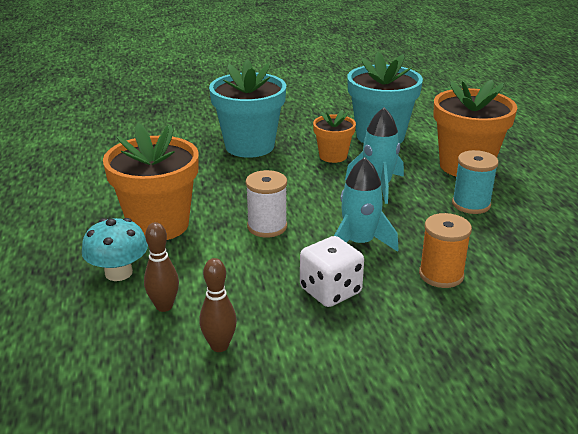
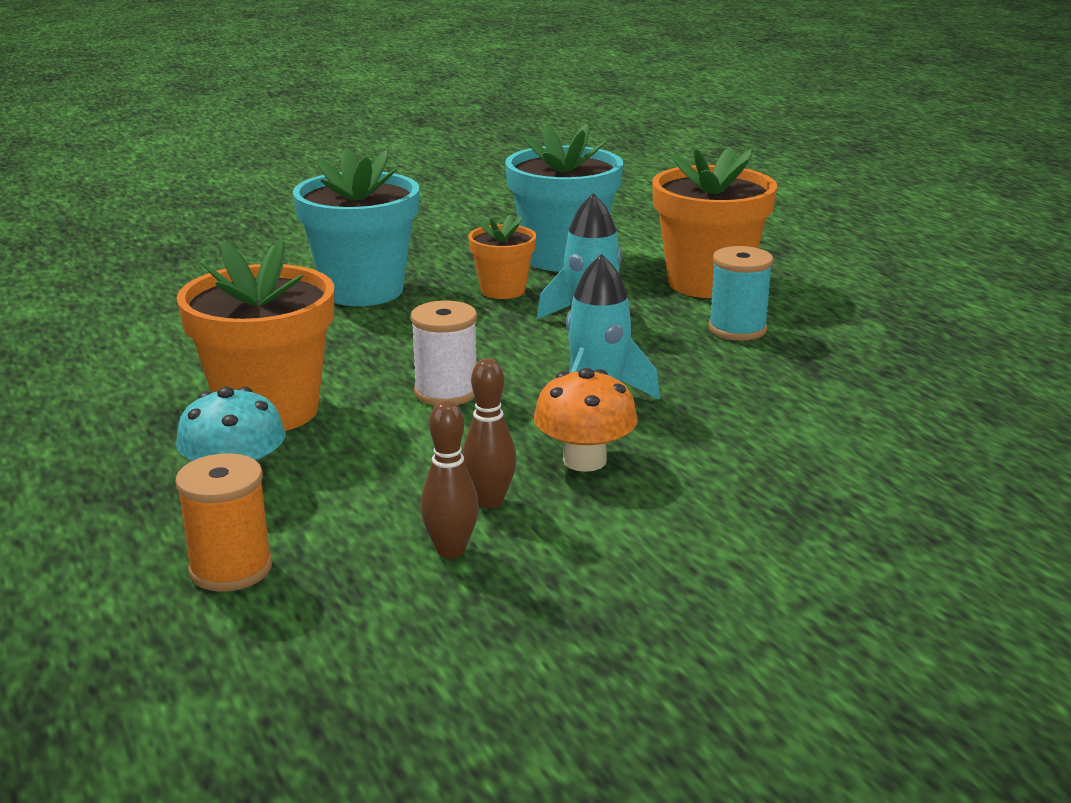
camera: 15 degrees left, 5 degrees down
(164, 306) = (336, 514): brown bowling pin -> brown bowling pin (489, 501)
(330, 291) = (584, 460): white dice -> orange mushroom
(441, 275) = (735, 420): orange spool -> orange spool (231, 569)

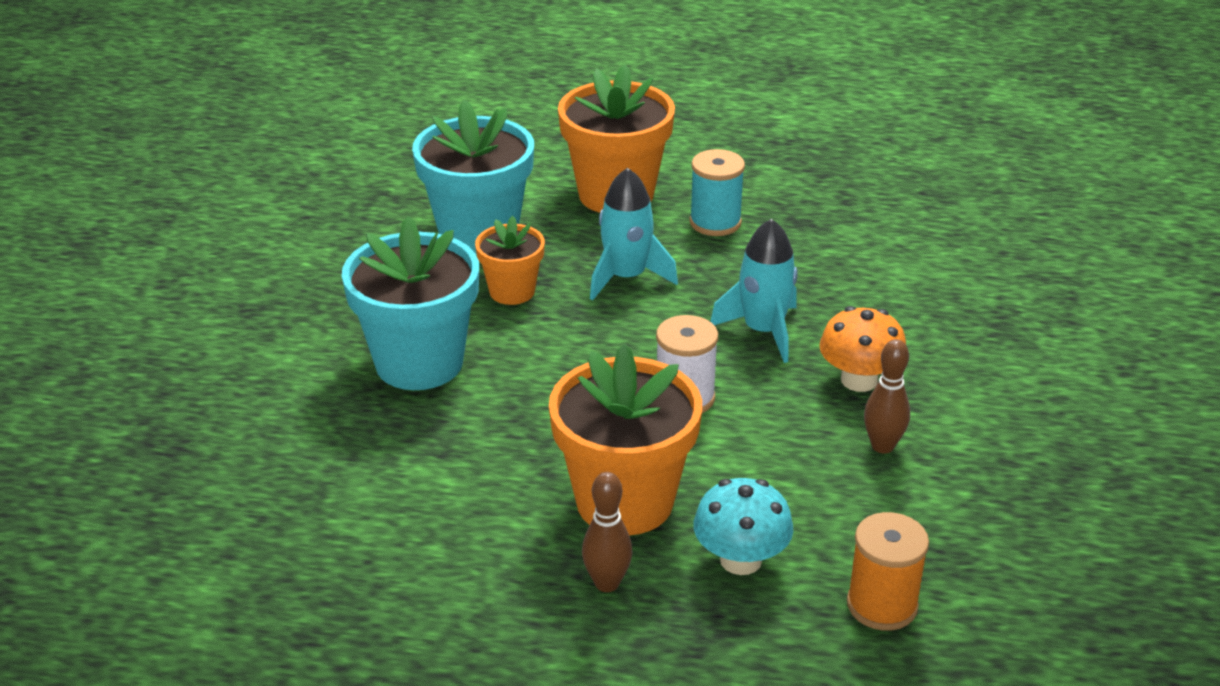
camera: 55 degrees left, 10 degrees up
(451, 550) = (938, 490): brown bowling pin -> brown bowling pin (607, 583)

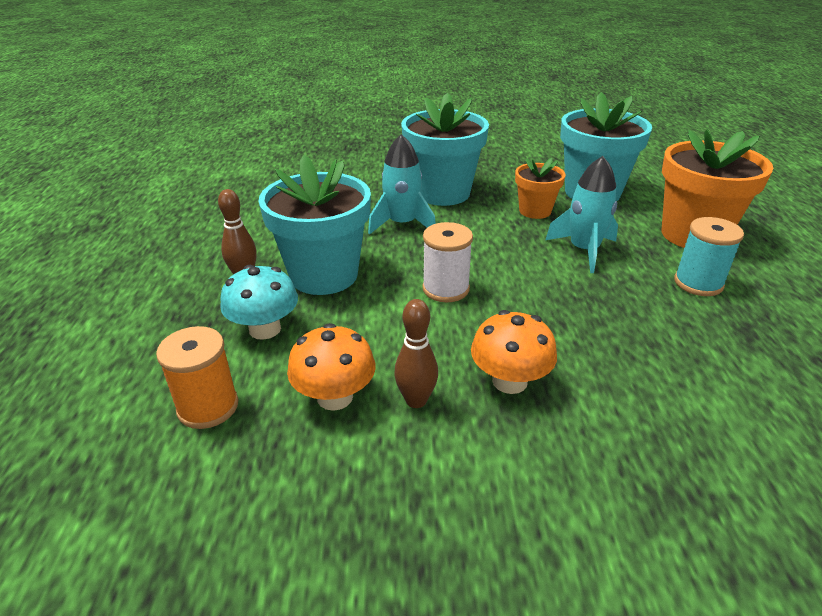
camera: 80 degrees right, 0 degrees up
(624, 501) = (324, 275): orange flower pot -> turquoise flower pot
(763, 331) = (553, 320): turquoise rocket -> turquoise rocket (402, 224)
(873, 504) = (335, 397): none -> orange mushroom

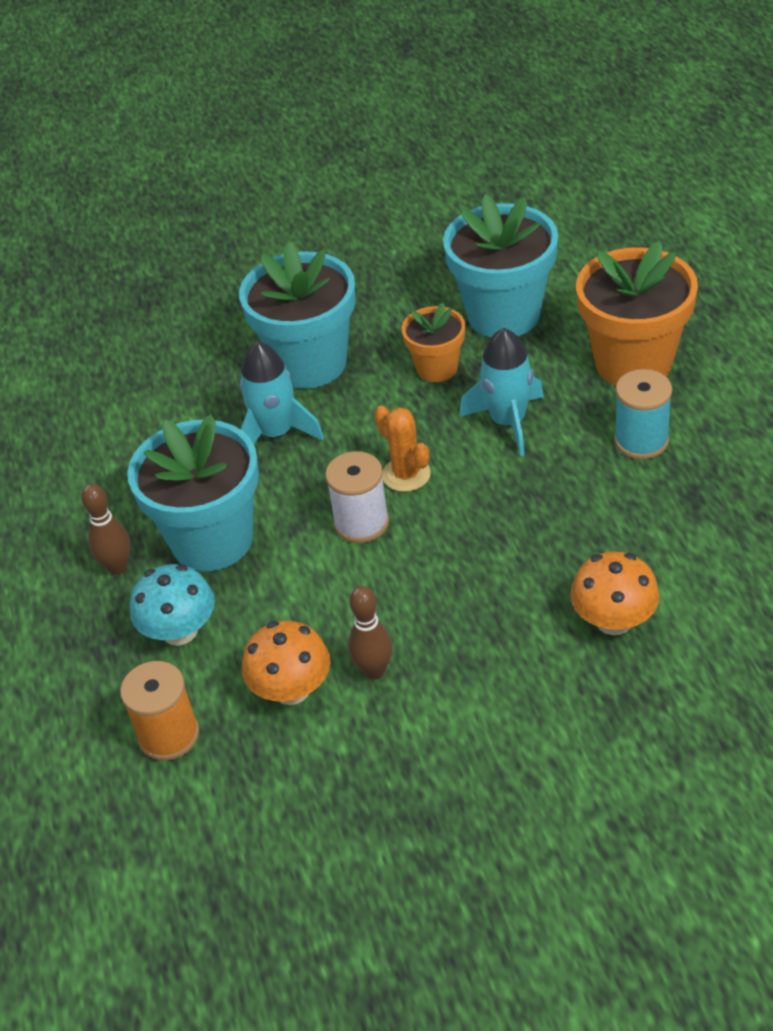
camera: 10 degrees left, 10 degrees up
(492, 266) = (406, 474): none -> orange cactus
(509, 381) = (460, 624): orange mushroom -> orange mushroom (614, 620)

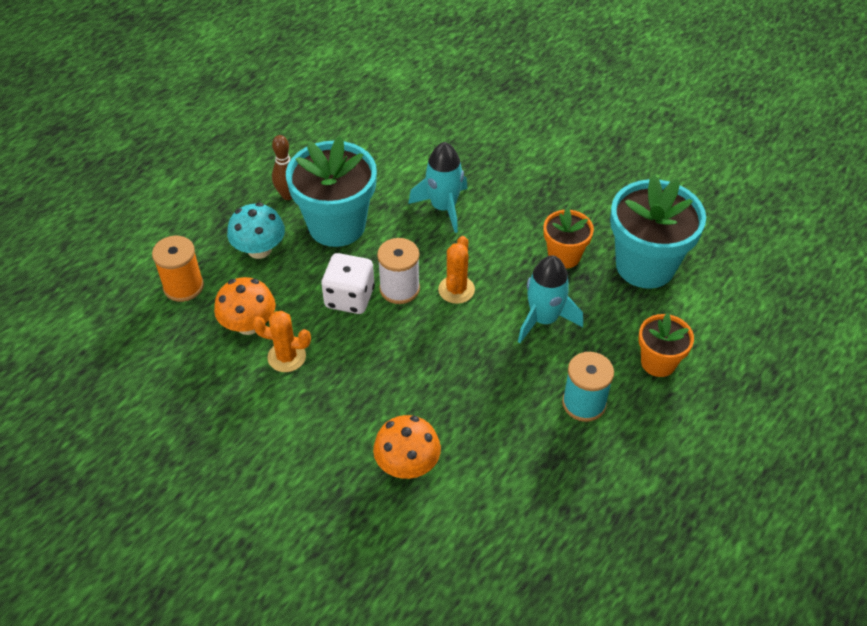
camera: 50 degrees right, 5 degrees up
(310, 363) = (516, 190): turquoise flower pot -> none
(335, 574) = (349, 298): none -> white dice
(374, 671) = (286, 357): brown bowling pin -> orange cactus
(633, 363) = (658, 362): orange flower pot -> orange flower pot, size x0.55

